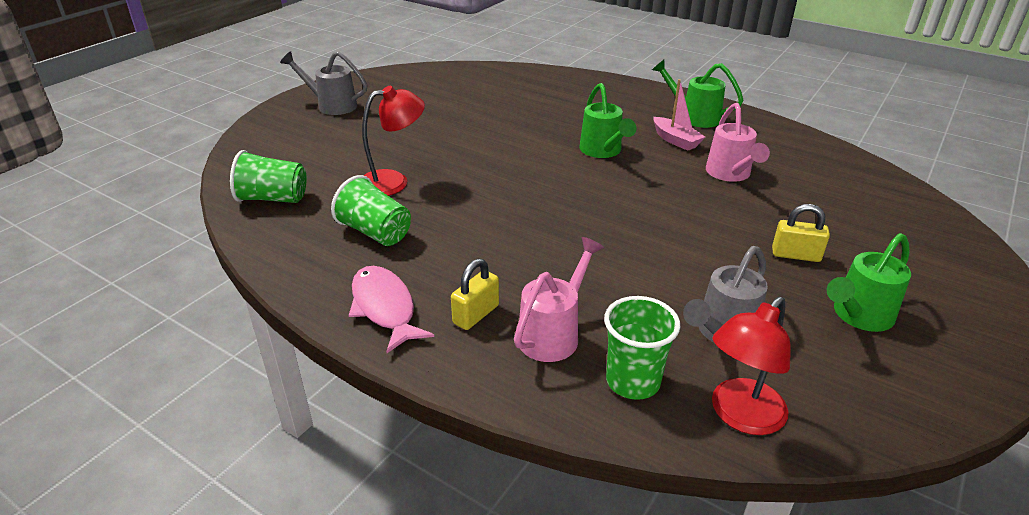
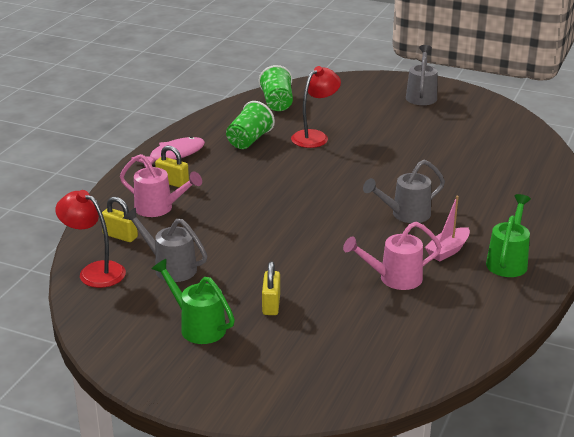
camera: 80 degrees right, 5 degrees down
(393, 182) = (315, 136): red lamp -> red lamp turned 105 degrees counterclockwise
(603, 151) = (406, 214): green watering can -> grey watering can
(632, 381) = (120, 236): green cup -> yellow padlock

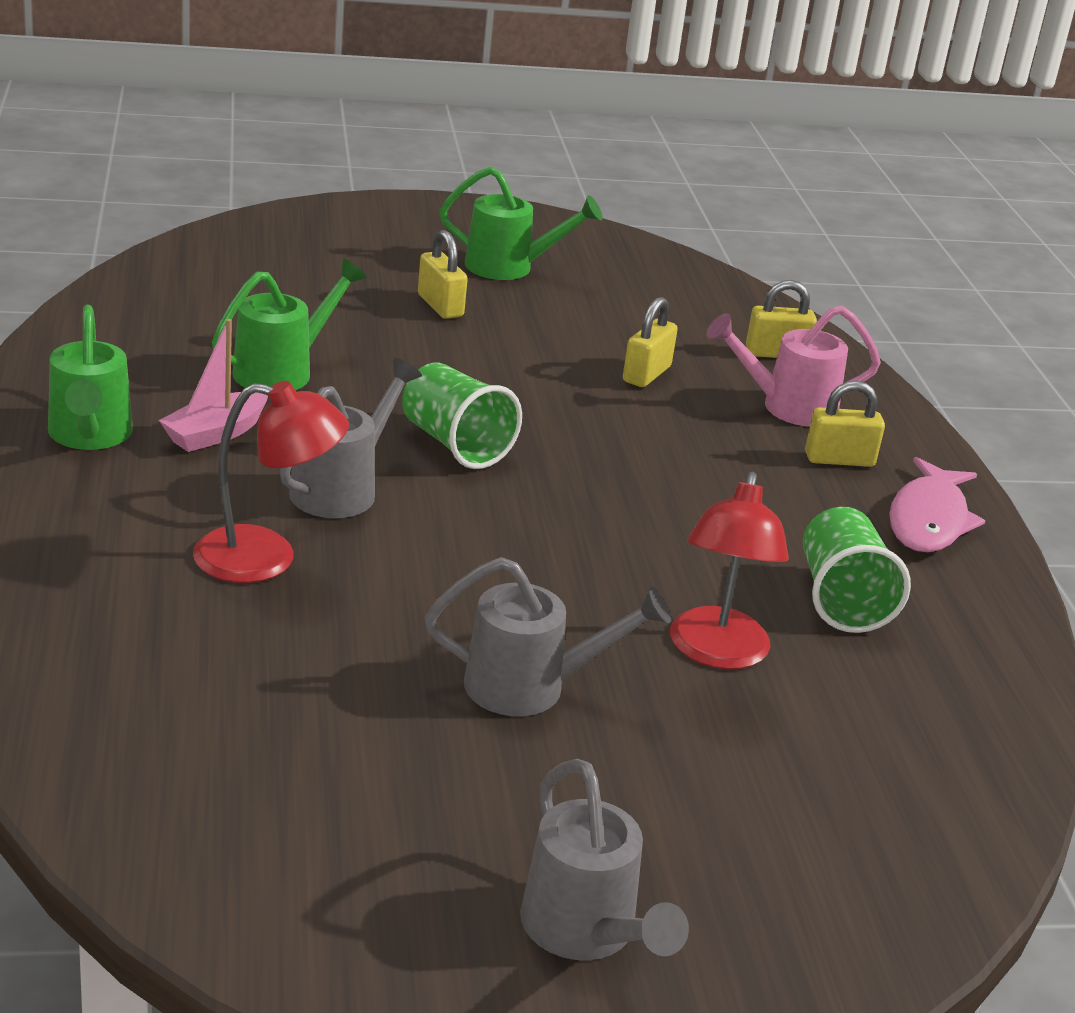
camera: 145 degrees right, 0 degrees up
(94, 271) = (733, 303): red lamp -> red lamp (266, 558)
(170, 267) = (640, 325): grey watering can -> grey watering can (529, 687)
(205, 238) = (646, 374): none -> yellow padlock
(277, 103) = (941, 753): green cup -> green cup (455, 444)
(394, 278) = (282, 371): pink watering can -> green watering can
(447, 250) = (215, 434): pink boat -> pink boat turned 150 degrees counterclockwise

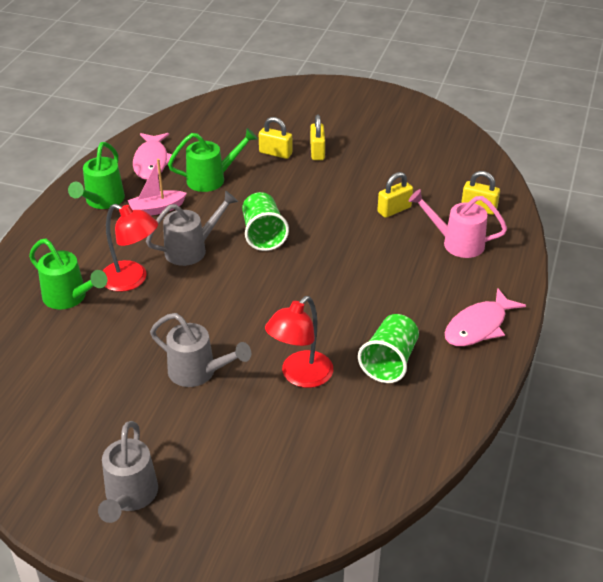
camera: 30 degrees right, 10 degrees up
(138, 358) = (152, 162): none -> pink fish
(508, 267) = (371, 133): green watering can -> green watering can (69, 297)
(839, 459) = (459, 280): yellow padlock -> yellow padlock (275, 153)

